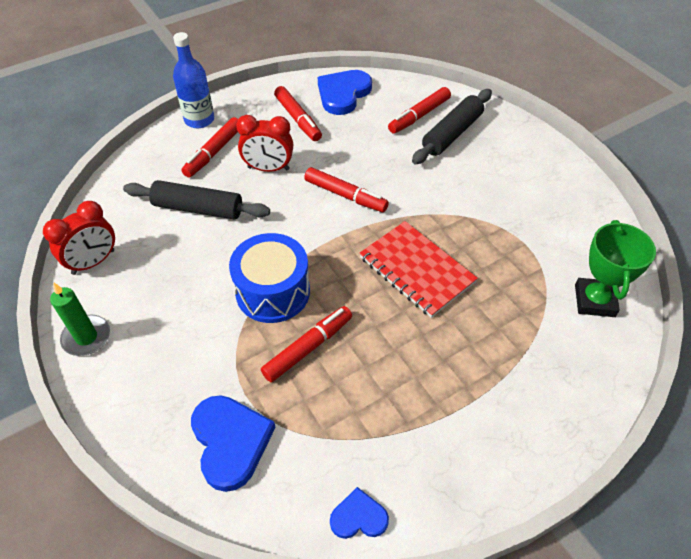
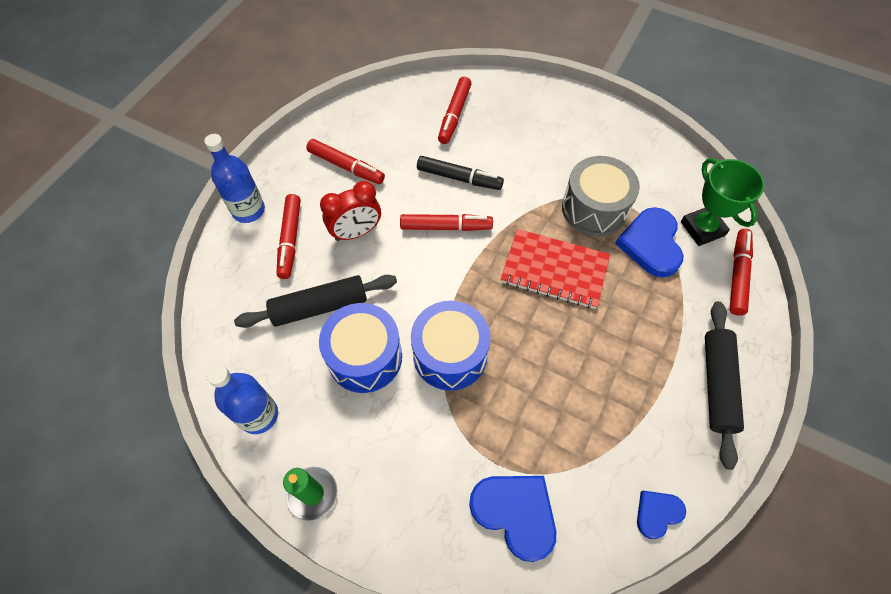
camera: 30 degrees left, 10 degrees up
(93, 262) = (259, 415): red clock -> blue bottle
(203, 260) = (365, 357): none -> blue drum
(308, 347) = (517, 390): red marker -> red marker (737, 275)
(343, 94) = (370, 121): blue heart -> blue heart (651, 244)
(386, 164) = (459, 178): none -> black marker
(452, 134) = (494, 121): black rolling pin -> black rolling pin (717, 384)
(494, 238) = (594, 209): none -> grey drum

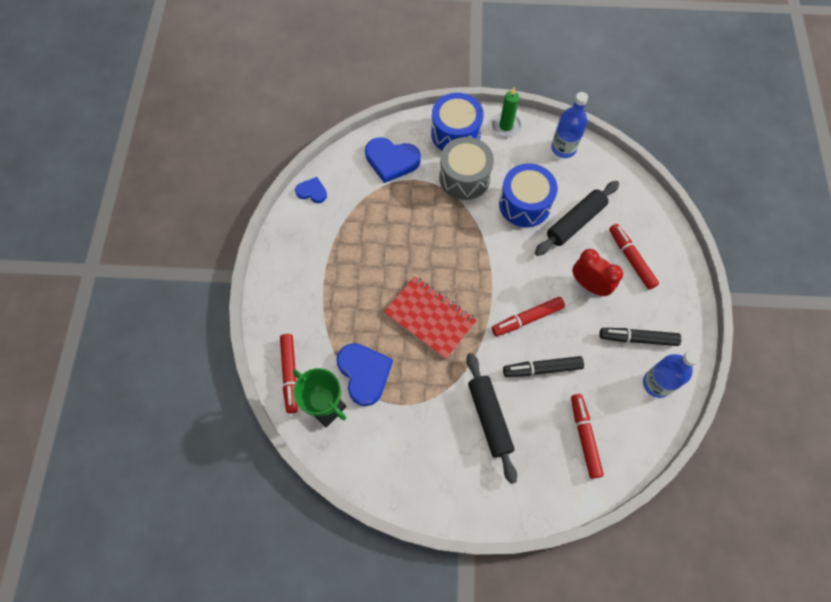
camera: 155 degrees right, 5 degrees up
(248, 210) = (679, 268): blue bottle -> blue bottle (657, 383)
(346, 166) = (637, 338): red marker -> black marker
(356, 232) = (589, 285): red clock -> red clock turned 90 degrees clockwise
(450, 354) = (472, 228): blue drum -> blue drum (455, 133)
(554, 270) = (430, 318): red notebook -> red notebook turned 45 degrees clockwise
(594, 209) = (420, 388): grey drum -> grey drum (464, 177)
(657, 513) = (312, 191): blue heart -> blue heart turned 105 degrees counterclockwise
(717, 384) = (291, 281): black rolling pin -> black rolling pin (489, 418)

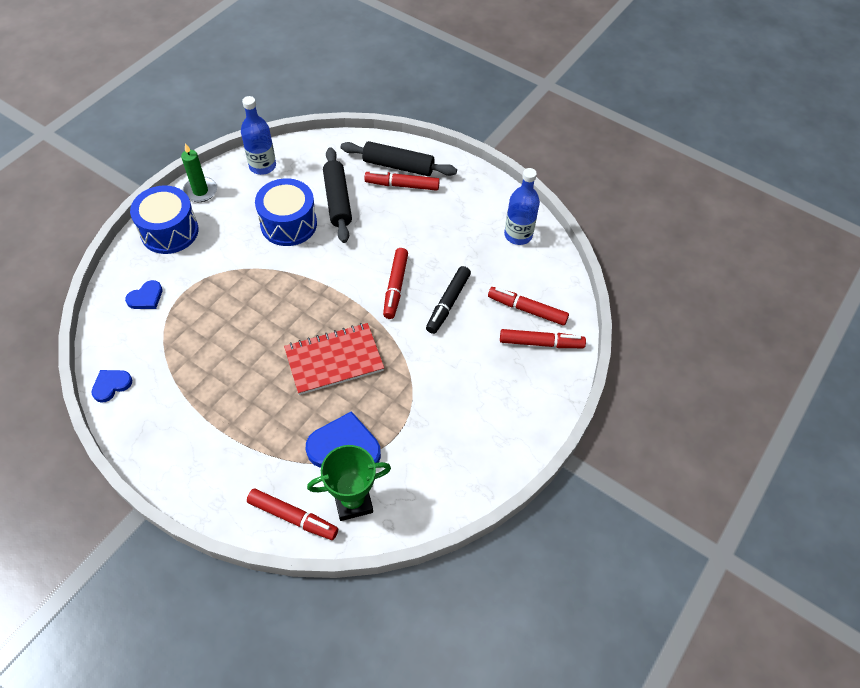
camera: 60 degrees left, 10 degrees down
(391, 160) = (146, 297): blue heart -> blue heart, size x0.56
(464, 177) = (221, 251): grey drum -> none
(489, 418) = (463, 368): black rolling pin -> black rolling pin (398, 166)
(560, 468) = (541, 343): none -> red marker
(589, 285) = (401, 226): red clock -> none
(637, 338) = (472, 223): black marker -> none

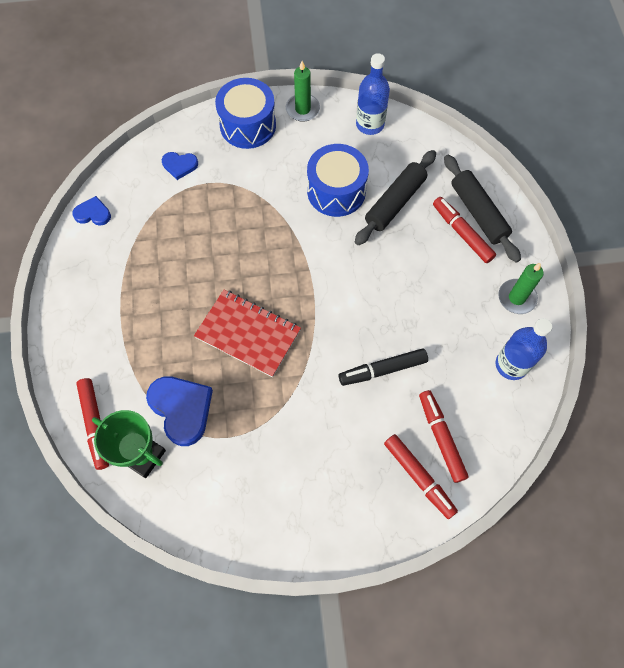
camera: 50 degrees right, 10 degrees up
(395, 287) = (358, 317): red marker -> none
(477, 196) = (516, 298): none -> green candle

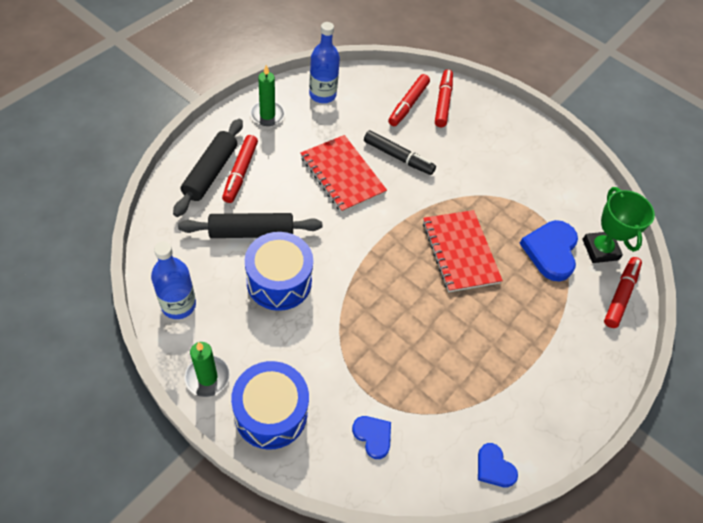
camera: 140 degrees left, 10 degrees down
(399, 307) = (342, 175): none -> red notebook

